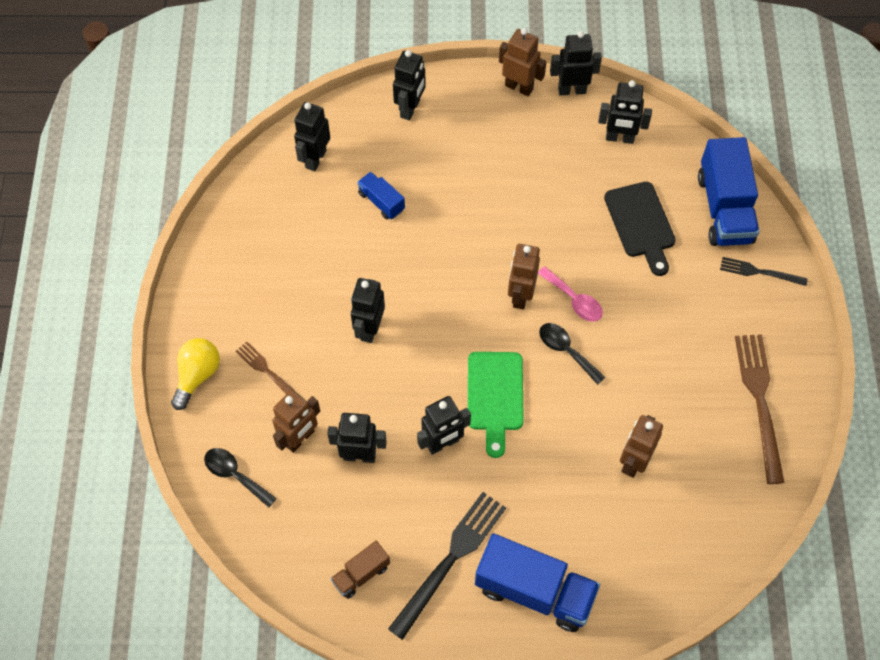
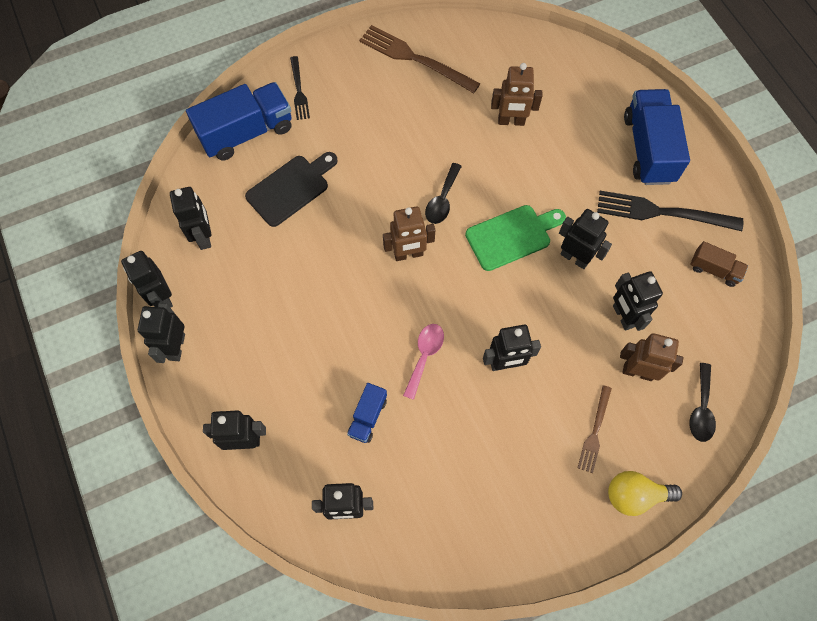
camera: 115 degrees left, 5 degrees up
(519, 87) = (176, 347): brown robot -> black robot
(574, 300) = (391, 212): pink spoon -> pink spoon (424, 356)
(759, 401) = (414, 58): brown fork -> brown fork turned 60 degrees clockwise

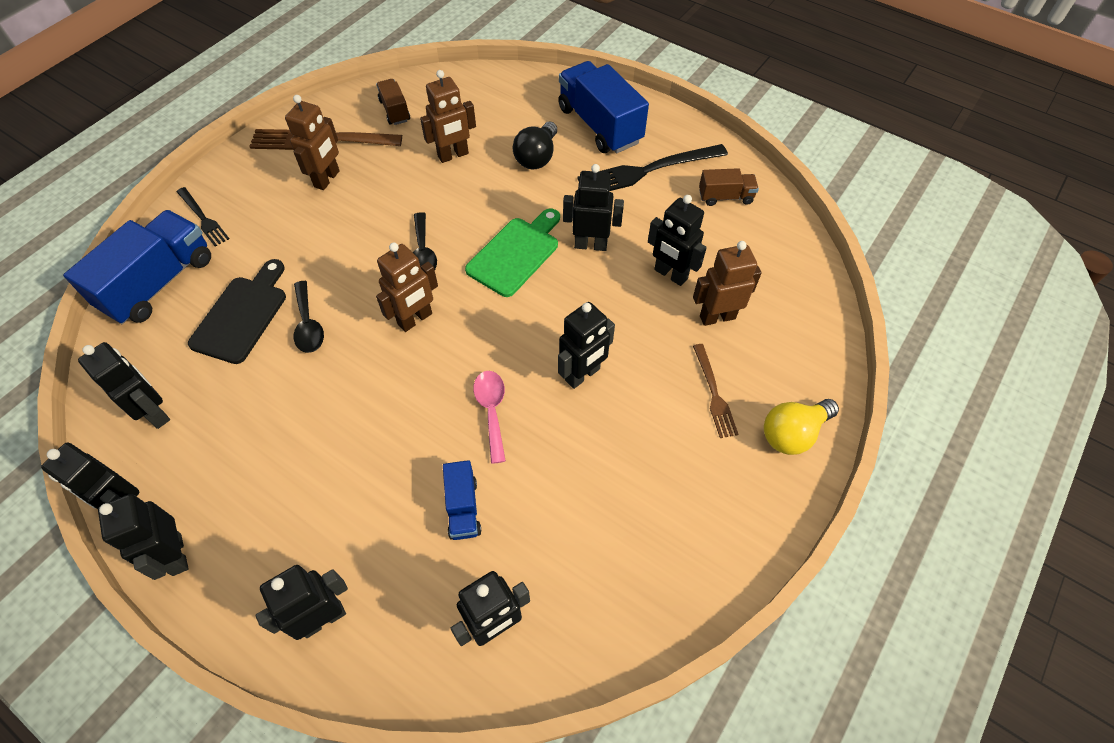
camera: 30 degrees left, 10 degrees down
(403, 98) = (327, 179): none -> brown robot
(486, 56) = (395, 111): none -> brown truck
(577, 155) = (537, 157): none -> black light bulb
(701, 409) = (797, 320): black spoon -> black spoon (308, 325)

